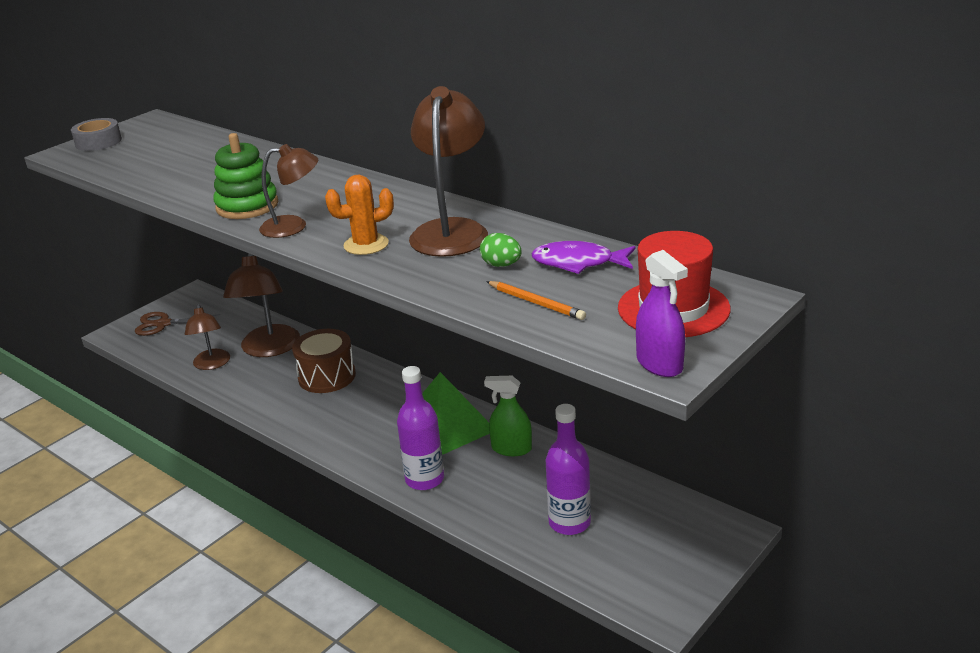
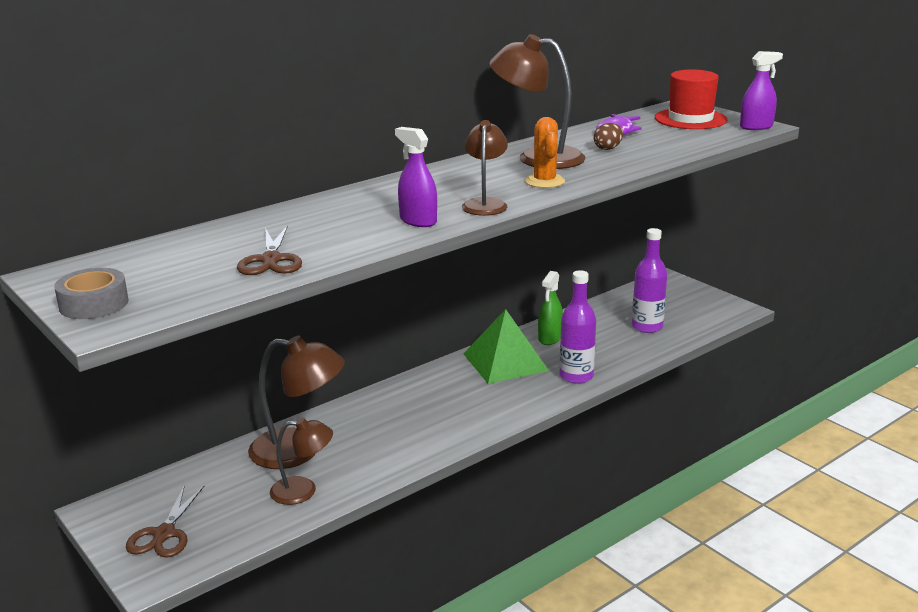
camera: 80 degrees left, 5 degrees down
(164, 172) = (271, 260): none -> brown scissors
(247, 206) = (418, 221): green stacking toy -> purple spray bottle
(327, 376) = (383, 416): brown drum -> none
(501, 265) = (608, 148): green egg -> brown egg
(536, 303) = (670, 144): orange pencil -> none

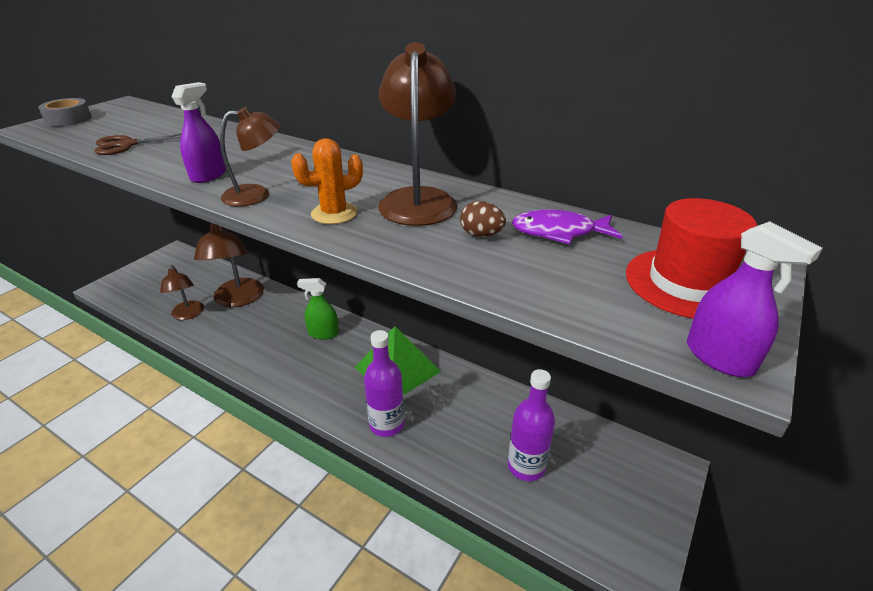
camera: 70 degrees right, 10 degrees up
(164, 534) = (146, 278): brown scissors -> none
(550, 338) = (457, 389): green spray bottle -> green spray bottle (323, 333)

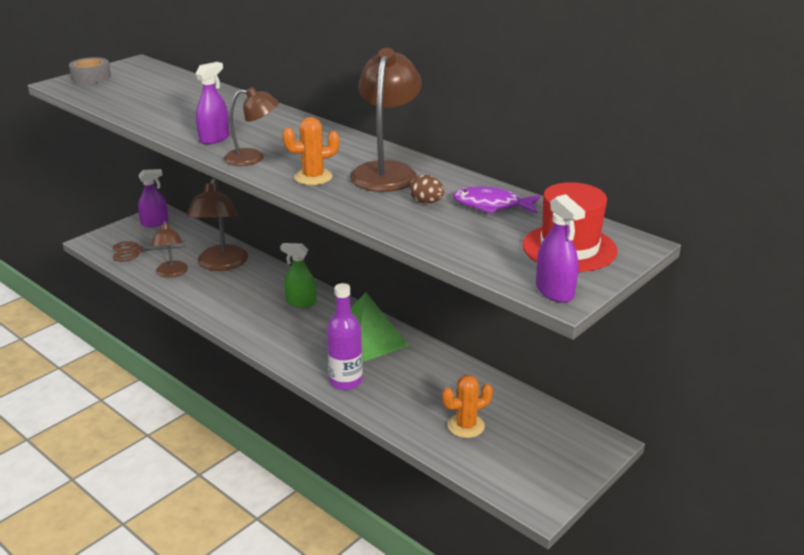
camera: 10 degrees right, 5 degrees down
(127, 145) = (145, 106): brown scissors -> brown scissors (135, 251)
(168, 262) = (155, 223): none -> purple spray bottle
(526, 466) = (466, 426): purple bottle -> orange cactus

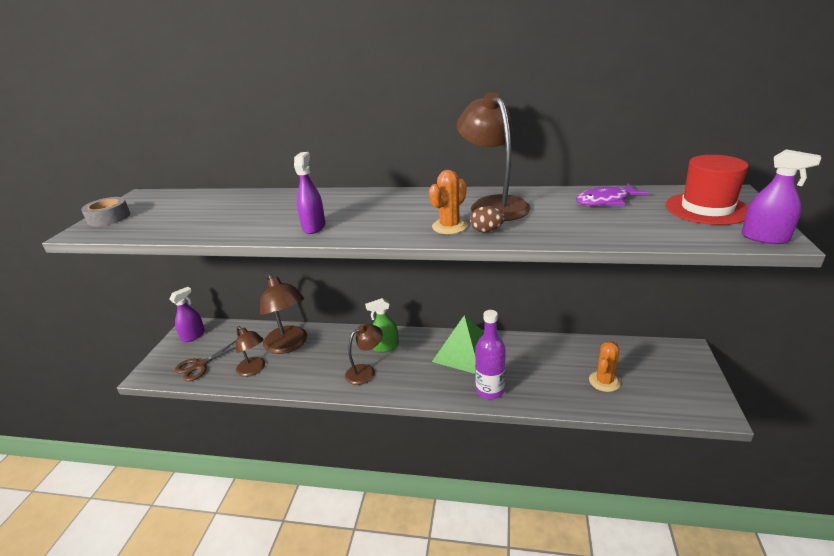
camera: 30 degrees left, 0 degrees up
(253, 158) = (374, 230): brown lamp -> brown lamp (366, 371)
(426, 202) = (562, 214): brown egg -> brown egg (486, 231)

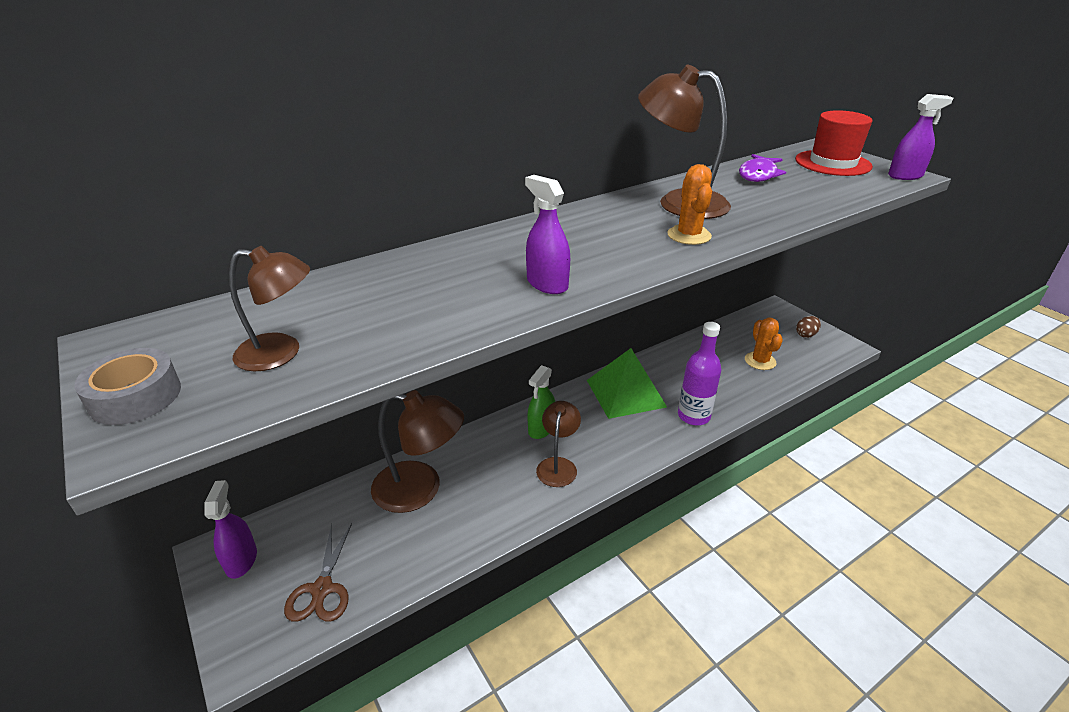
camera: 45 degrees left, 5 degrees up
(254, 370) = (417, 544): brown lamp -> brown lamp (281, 353)
(486, 231) = (729, 229): brown egg -> brown egg (806, 335)

